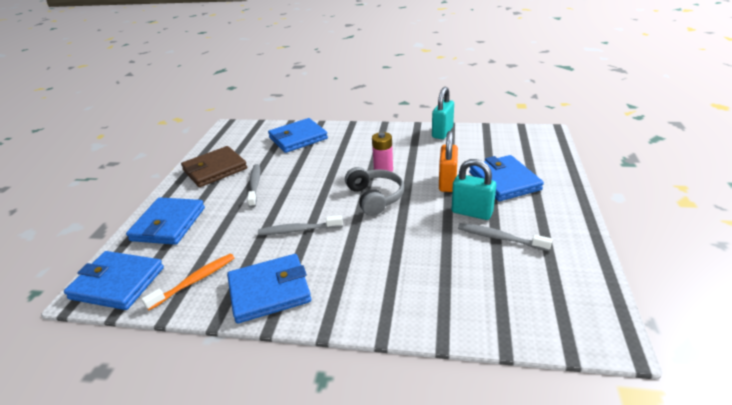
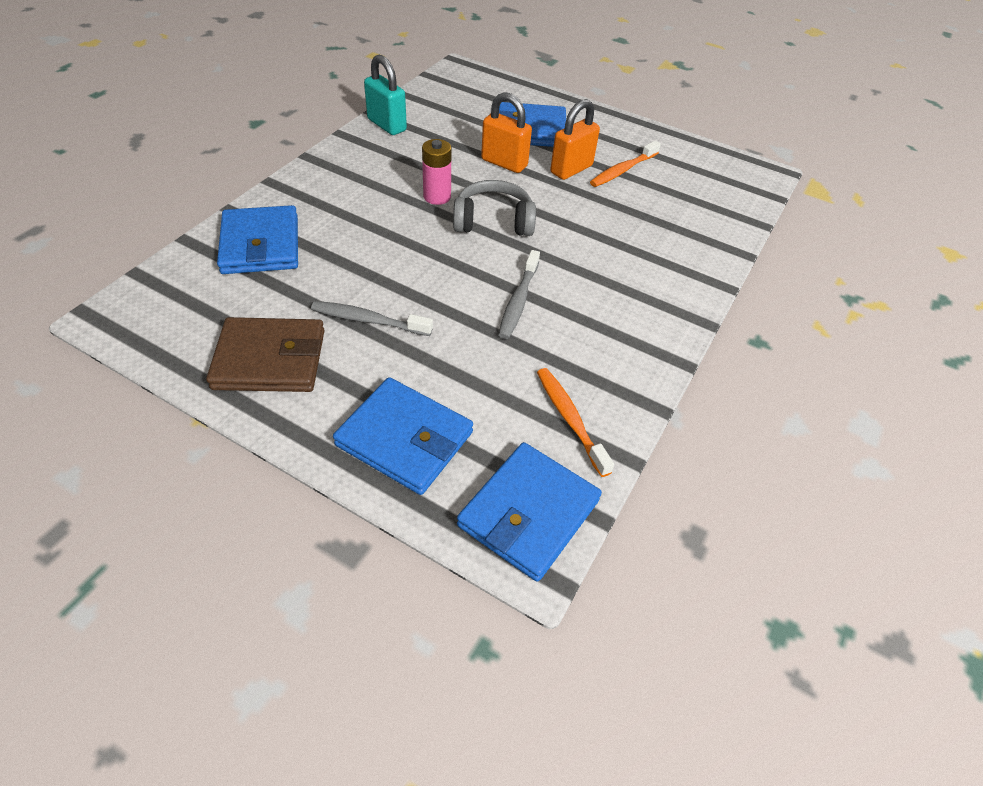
camera: 75 degrees left, 15 degrees up
(215, 169) = (270, 359): brown wallet -> brown wallet turned 75 degrees counterclockwise
(269, 291) = (624, 350): blue wallet -> none
(472, 212) = (571, 169): turquoise padlock -> orange padlock
(500, 238) = (622, 170): grey toothbrush -> orange toothbrush

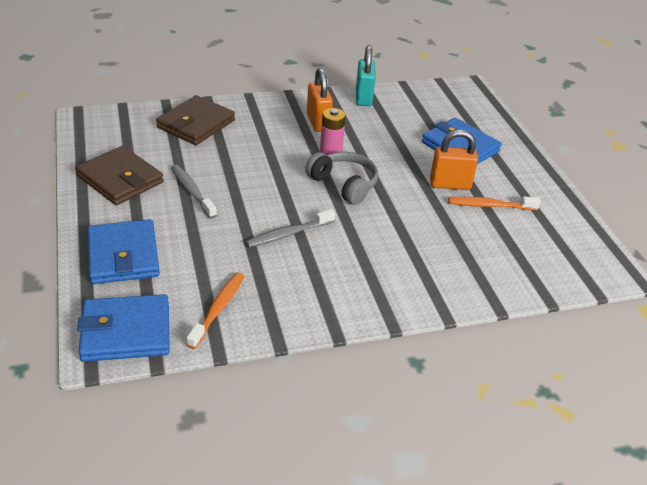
camera: 45 degrees right, 10 degrees down
(260, 245) = (196, 124): blue wallet -> brown wallet
(504, 163) = (407, 156): orange padlock -> orange padlock (318, 122)

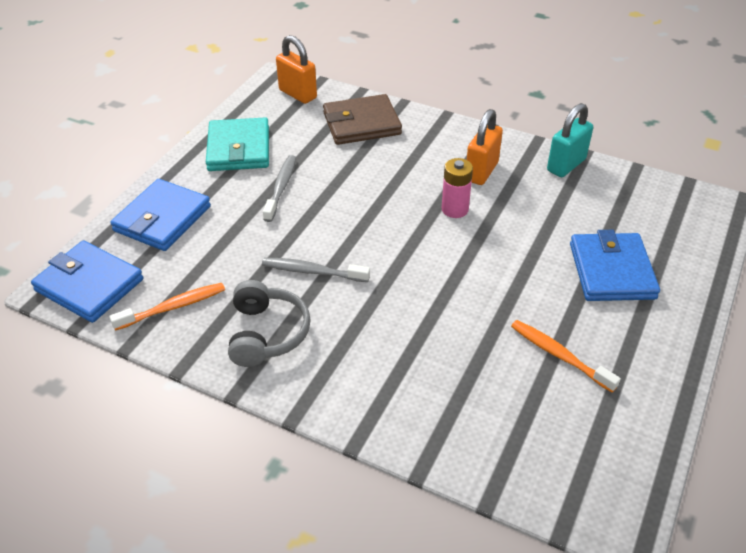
camera: 45 degrees right, 5 degrees up
(120, 179) = (238, 149): brown wallet -> turquoise wallet
(344, 184) = (426, 249): grey headphones -> grey headphones (267, 333)
(450, 185) = (542, 307): orange padlock -> orange padlock (298, 94)

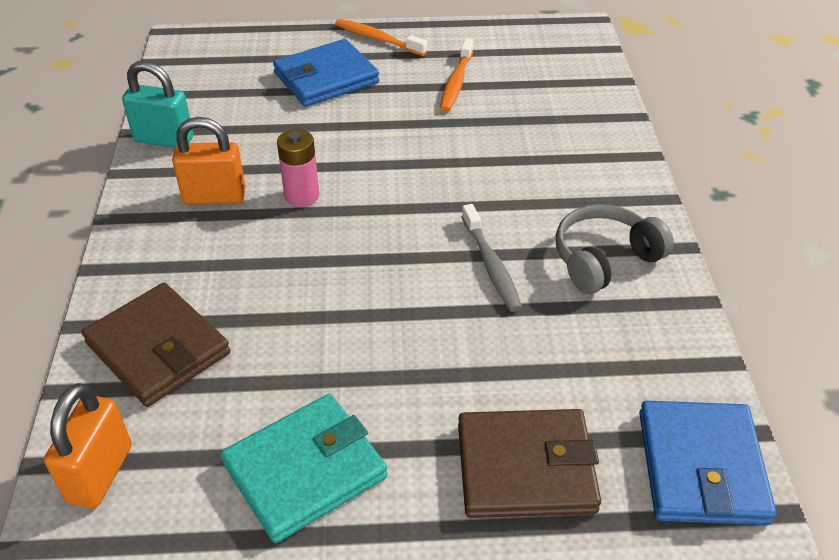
camera: 120 degrees left, 0 degrees up
(162, 219) = (526, 468): blue wallet -> brown wallet
(173, 307) = (648, 356): orange toothbrush -> orange toothbrush (378, 39)
(281, 188) = (366, 367): grey toothbrush -> none

